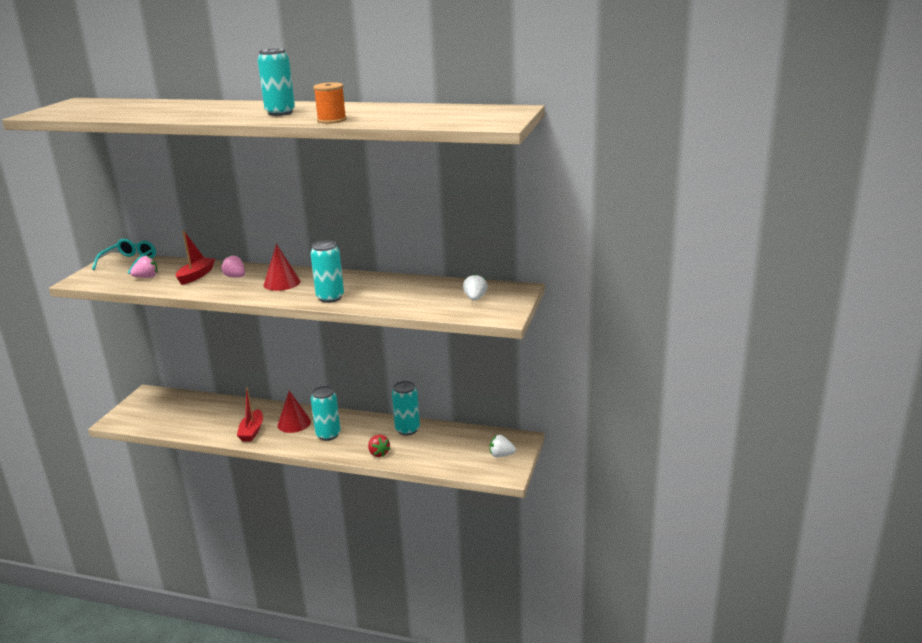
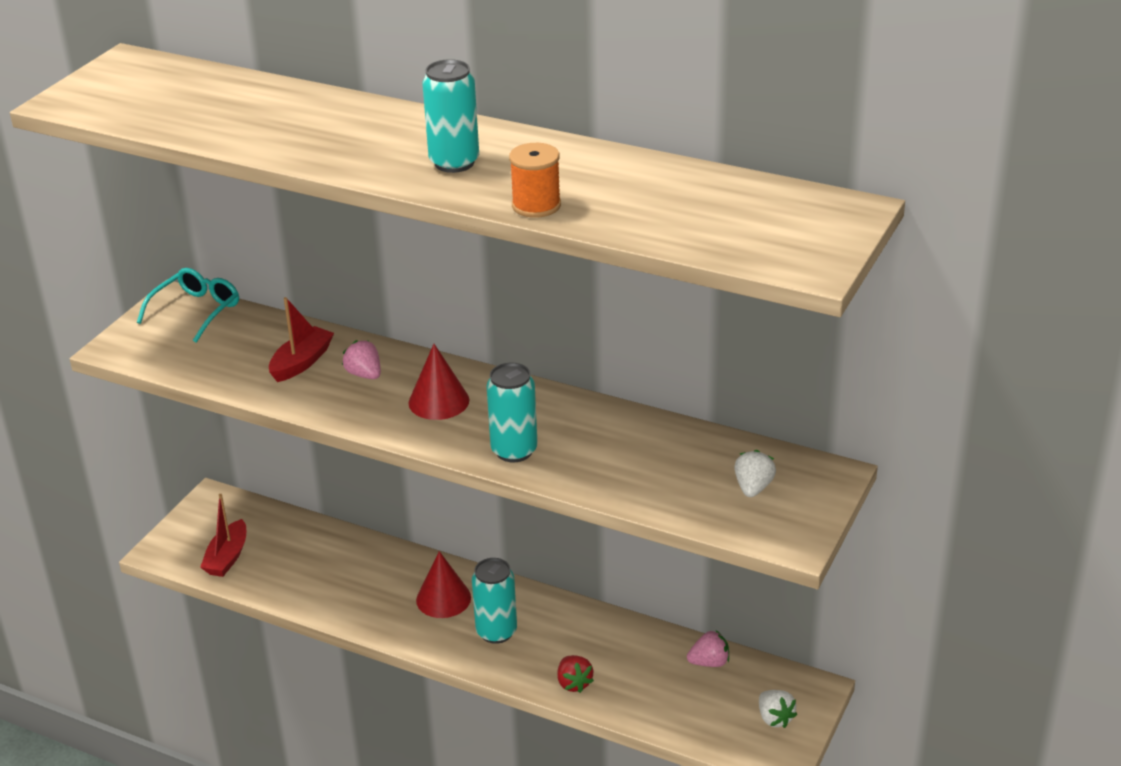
camera: 10 degrees right, 10 degrees up
(147, 277) = (223, 355): pink strawberry -> pink strawberry (709, 662)
(252, 431) = (375, 606): red boat -> red boat (227, 557)
(407, 430) = (627, 640): turquoise can -> none
(501, 455) = (774, 718): white strawberry -> white strawberry turned 135 degrees counterclockwise

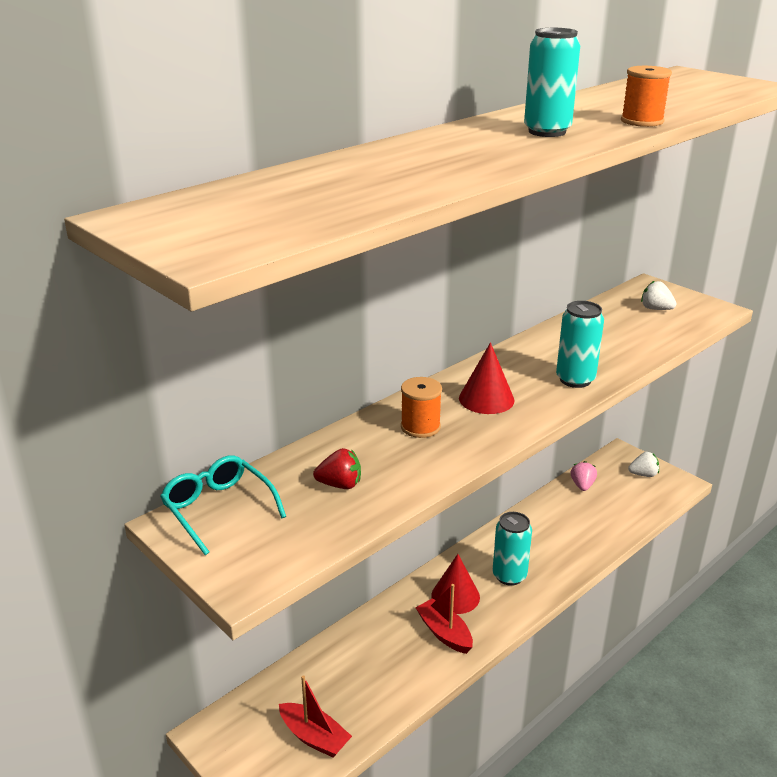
camera: 70 degrees left, 5 degrees down
(302, 362) = (375, 457): red boat -> red boat (444, 633)
(364, 374) = (420, 427): pink strawberry -> orange spool
(574, 683) = (582, 550): red strawberry -> red strawberry (340, 485)

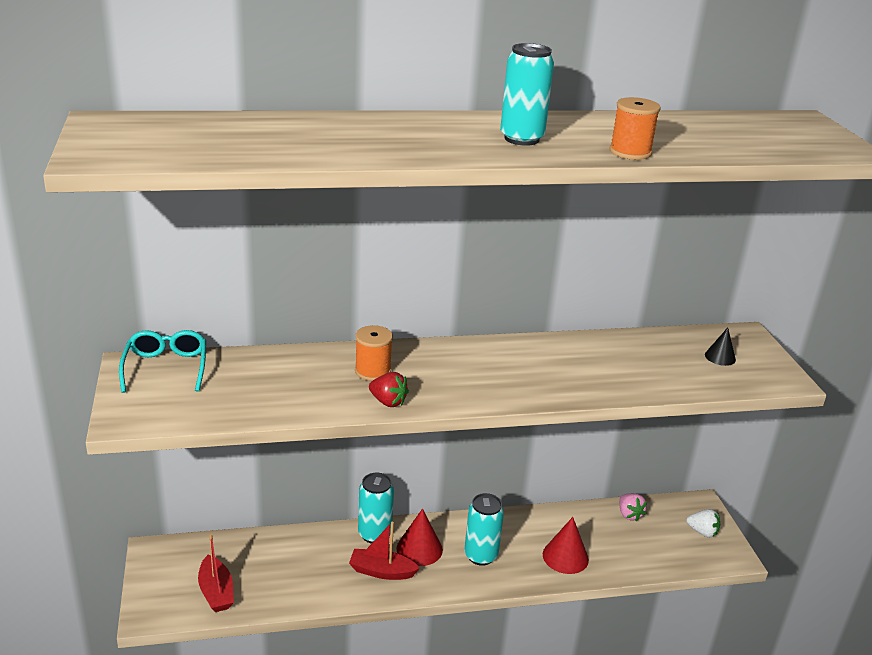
camera: 30 degrees right, 0 degrees up
(340, 485) = (262, 386): red strawberry -> red strawberry (388, 402)
(444, 633) = (382, 571): red boat -> red boat turned 75 degrees counterclockwise
(486, 399) = (453, 371): red cone -> red cone (565, 557)
(575, 379) = (550, 386): turquoise can -> turquoise can (374, 534)
(582, 485) = (629, 514): pink strawberry -> pink strawberry turned 120 degrees clockwise
(656, 309) = (720, 357): white strawberry -> black cone

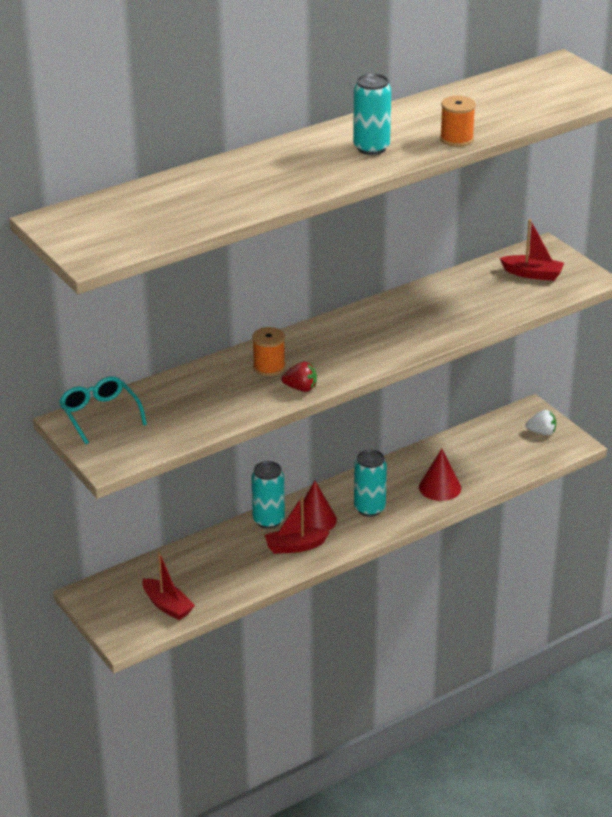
camera: 20 degrees left, 5 degrees up
(629, 514) = (475, 437): pink strawberry -> none
(720, 357) = (532, 274): black cone -> red boat

